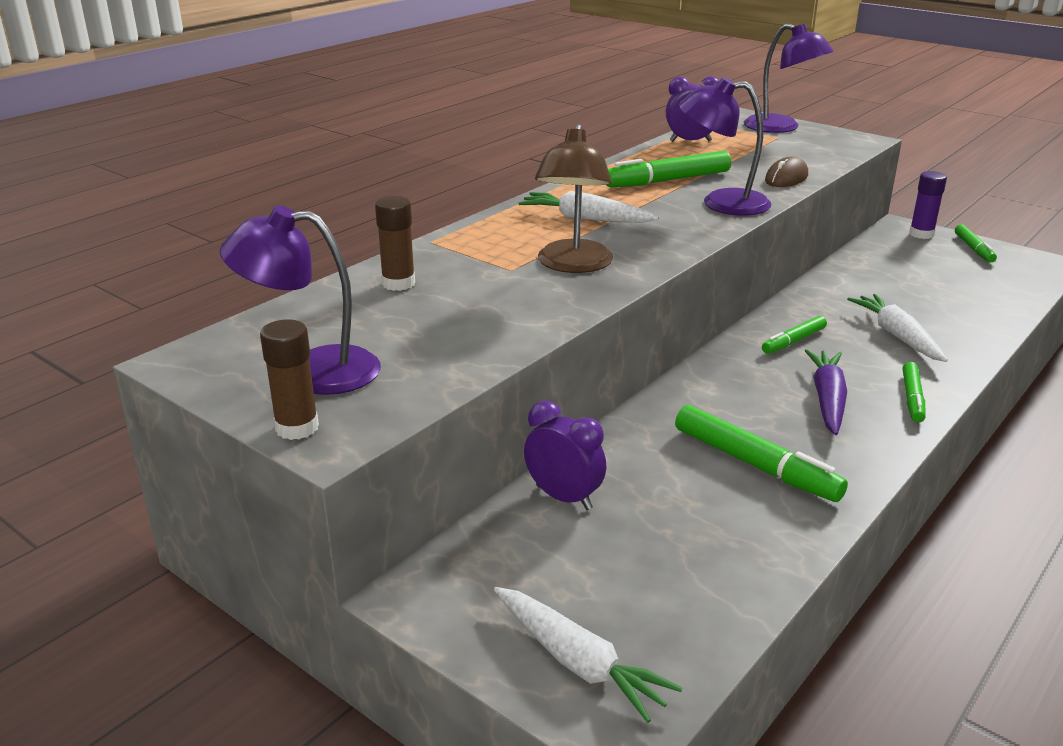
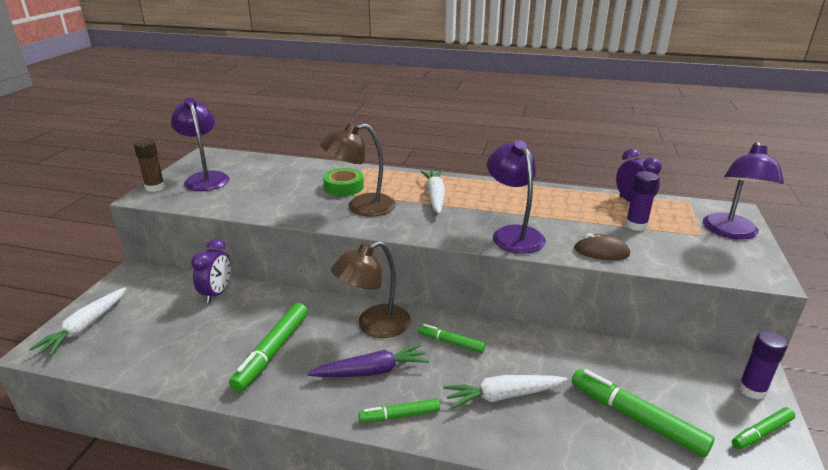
camera: 65 degrees right, 0 degrees up
(398, 283) = (306, 172): brown glue stick -> none
(491, 265) = (344, 187): none -> green tape
(668, 180) = (535, 209): green marker -> green marker (636, 418)
(734, 380) = (374, 326): none -> brown lamp
(741, 153) = (636, 225): none -> purple glue stick
(897, 336) = (503, 396): white carrot -> white carrot turned 150 degrees counterclockwise

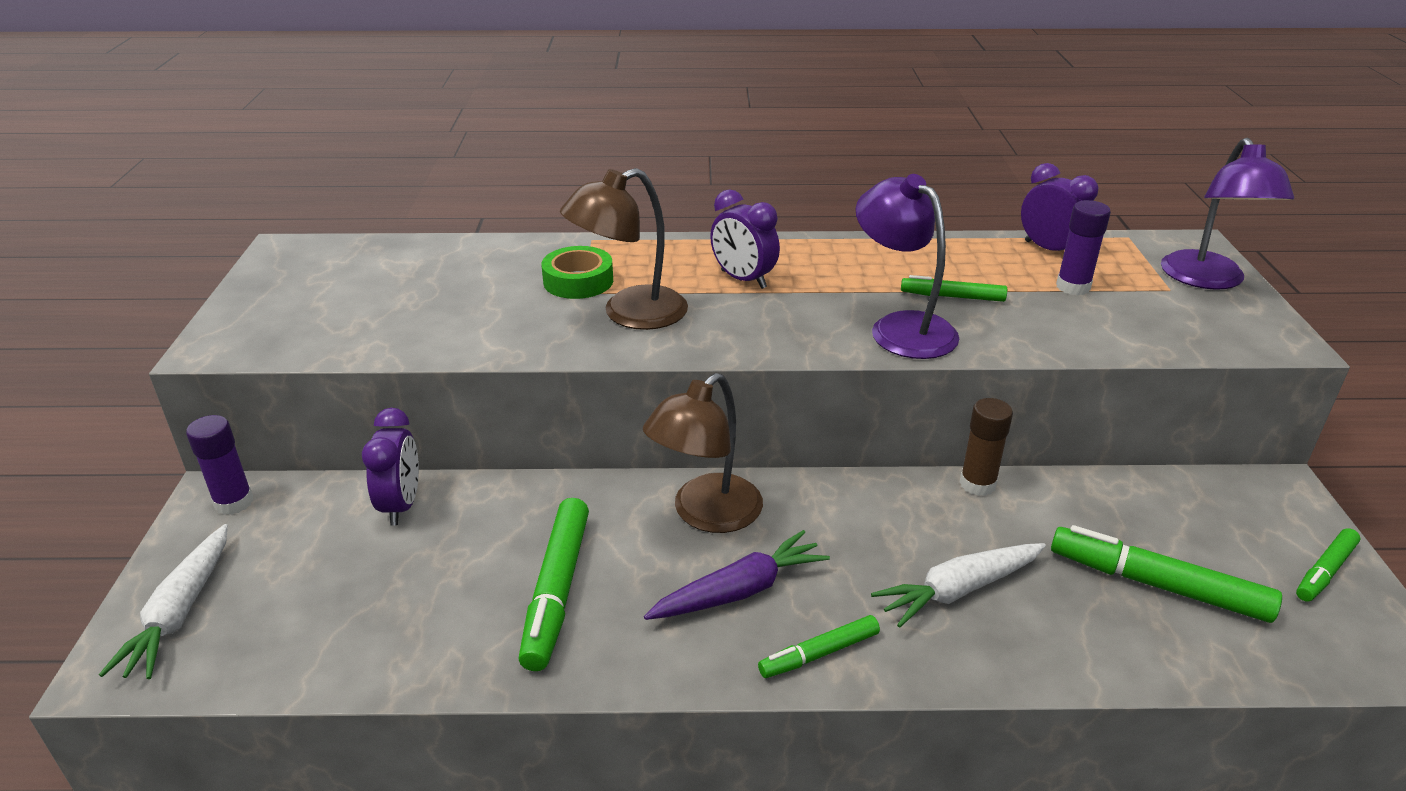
camera: 15 degrees left, 5 degrees up
(155, 188) = (222, 327): brown glue stick -> brown glue stick (977, 484)
(205, 178) = (310, 296): purple lamp -> none
(435, 197) = (743, 279): white carrot -> purple clock
(450, 342) = (840, 520): green marker -> green marker (952, 297)
(601, 251) = (1045, 337): brown mouse -> none
(752, 390) = (1288, 511): purple glue stick -> purple glue stick (234, 502)

